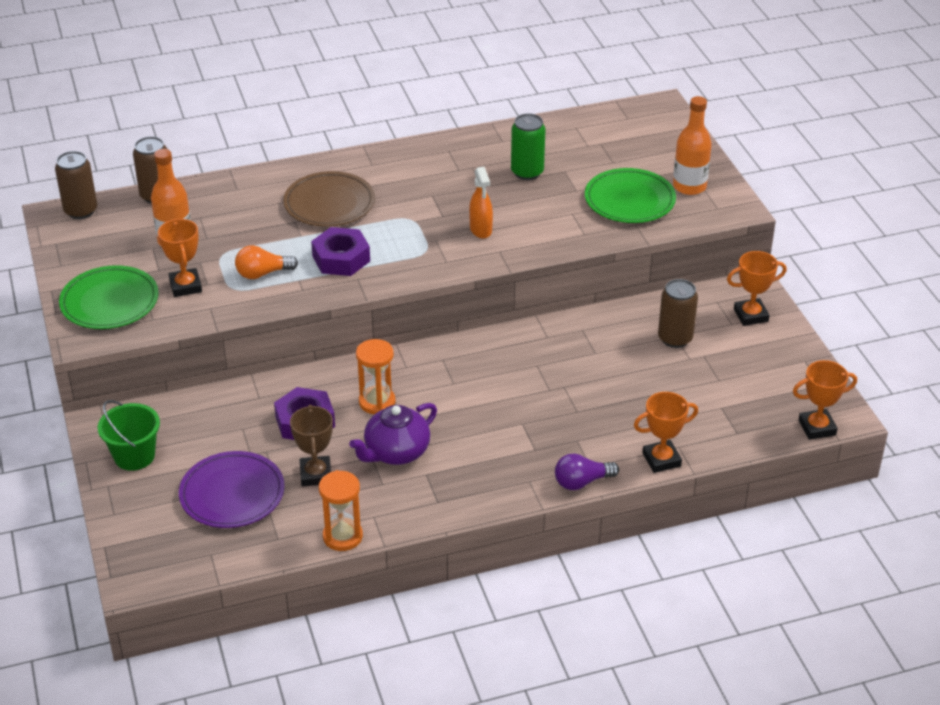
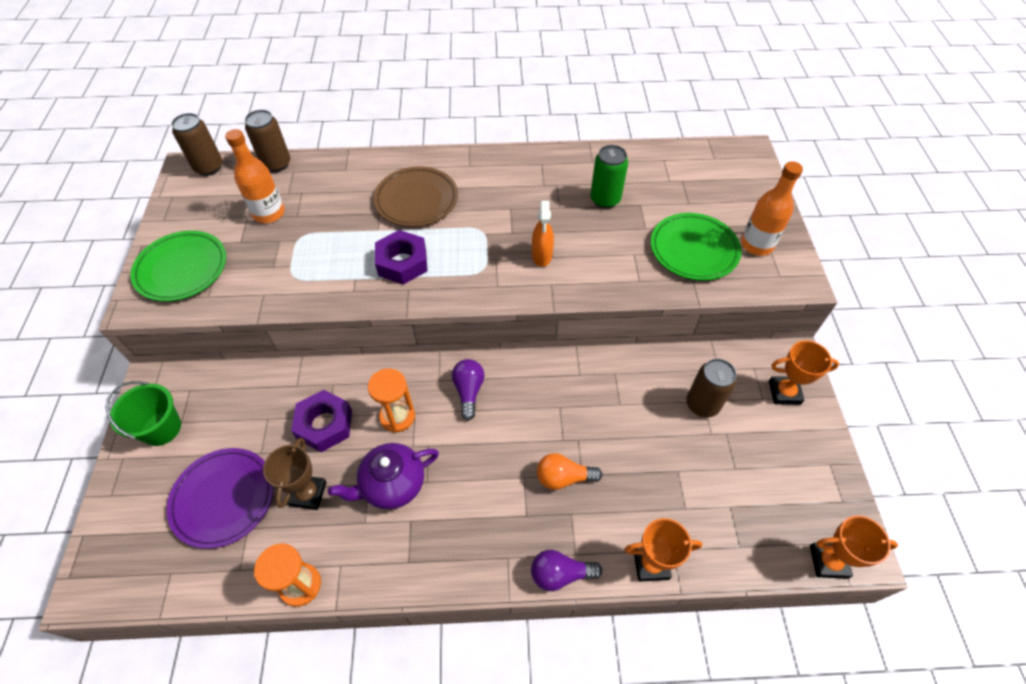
camera: 15 degrees right, 15 degrees up
(185, 286) = (254, 265): orange trophy -> none
(262, 273) = (326, 265): orange light bulb -> orange light bulb (563, 477)
(440, 370) = (468, 391): none -> purple light bulb

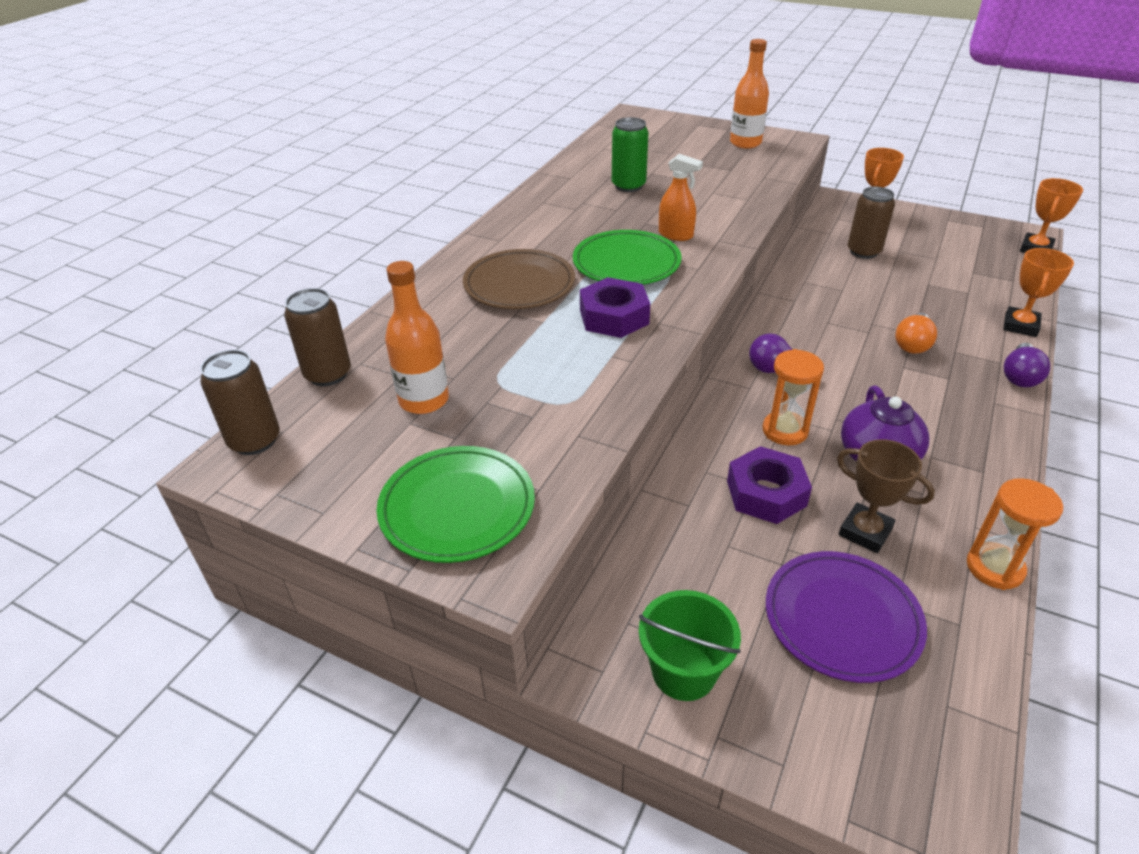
camera: 60 degrees left, 15 degrees down
(694, 249) = (729, 167): green plate -> green plate (626, 263)

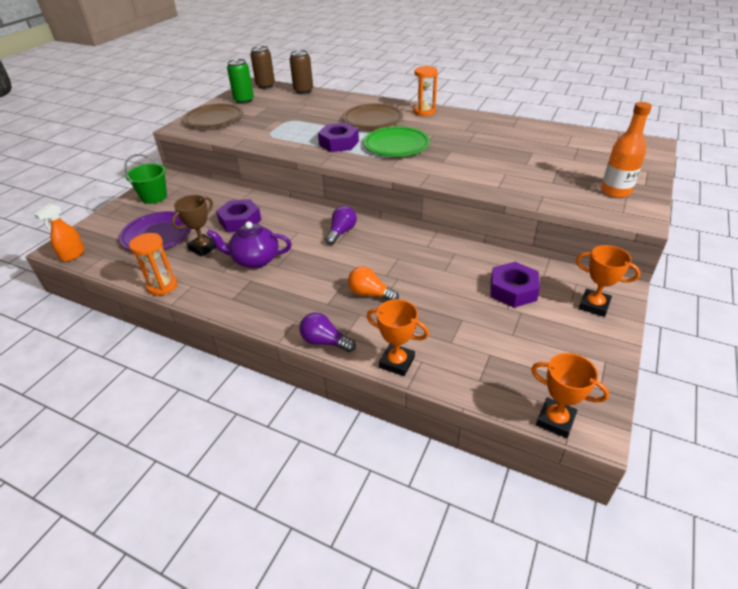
camera: 90 degrees right, 0 degrees up
(424, 400) = (280, 108): orange bottle -> none
(457, 508) = (214, 119): green plate -> brown plate
(628, 186) = (506, 144): green can -> green can (244, 100)
(676, 235) = (434, 160): orange spray bottle -> orange spray bottle (73, 255)
(785, 430) = (286, 230): orange hourglass -> orange hourglass (424, 112)
(863, 251) = (513, 290): brown can -> purple nut

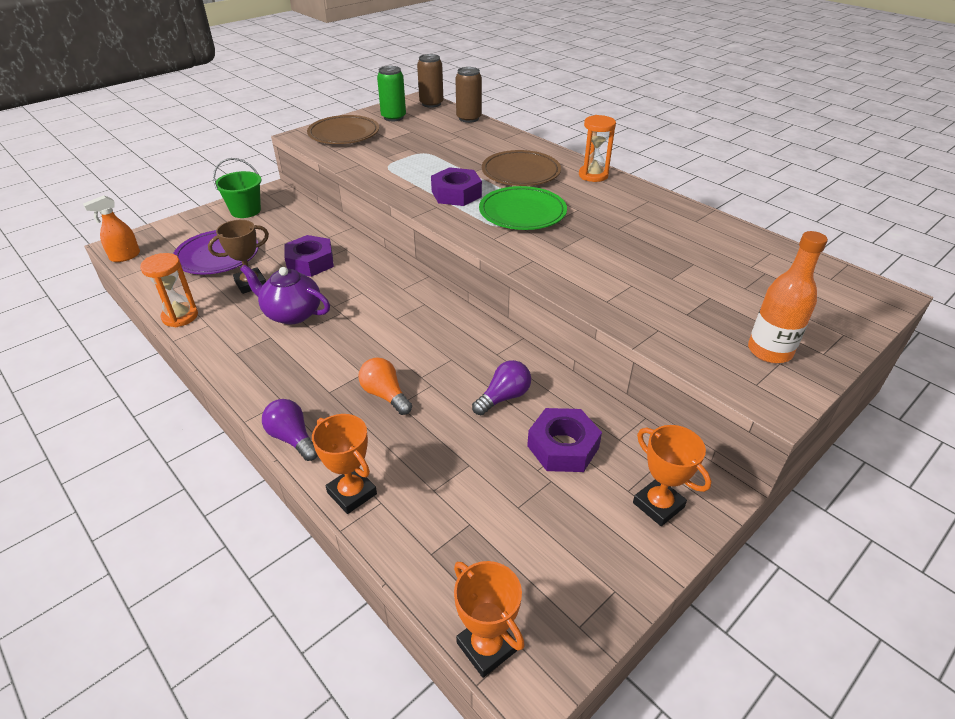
camera: 20 degrees right, 0 degrees up
(341, 232) = (409, 306): purple light bulb -> purple light bulb (504, 397)

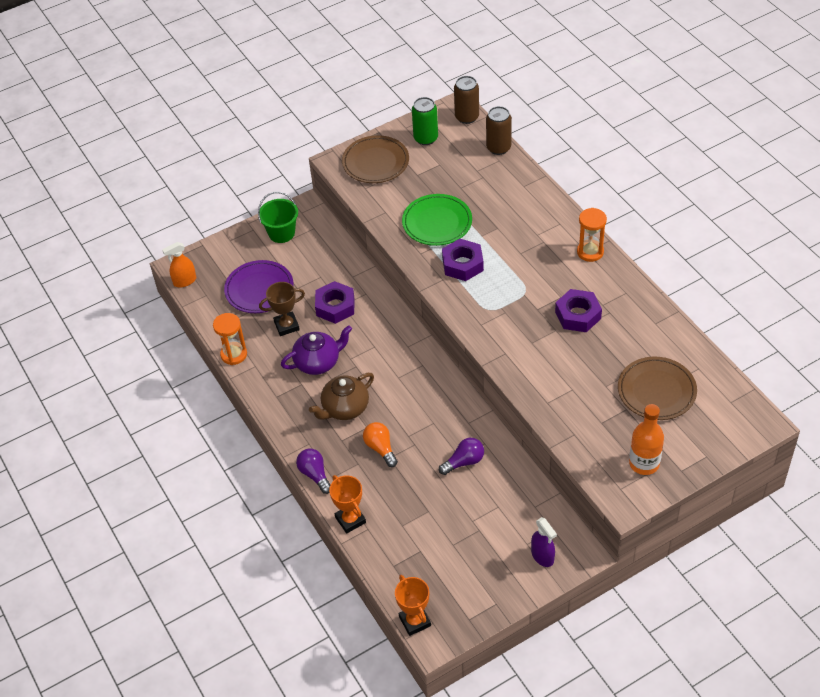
camera: 15 degrees right, 10 degrees up
(292, 313) = (318, 362): purple teapot -> purple teapot turned 120 degrees clockwise
(330, 356) = (344, 408): none -> brown teapot
(520, 172) = (526, 240): brown plate -> brown plate (656, 391)
(522, 212) = (512, 295): green plate -> green plate (437, 223)
(563, 447) = (494, 507): purple nut -> purple nut (578, 315)
(658, 505) = (542, 556): orange trophy -> purple spray bottle

